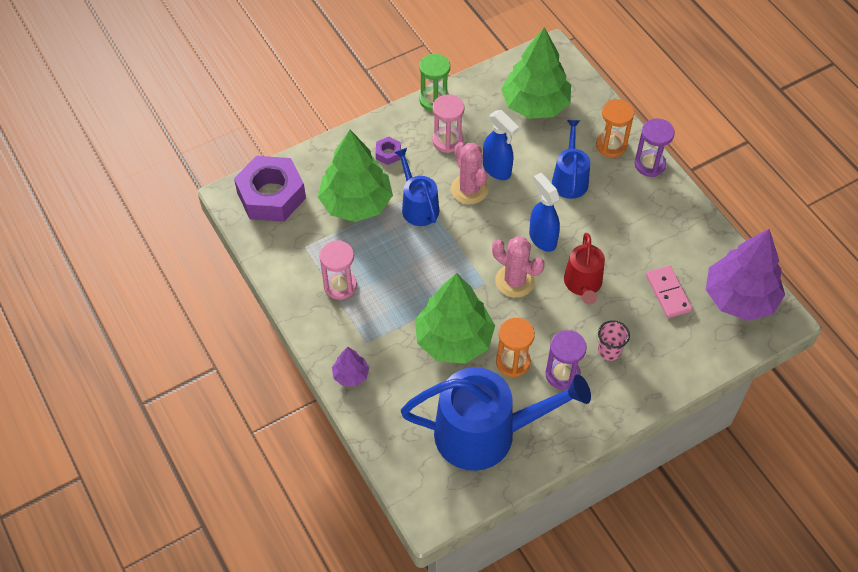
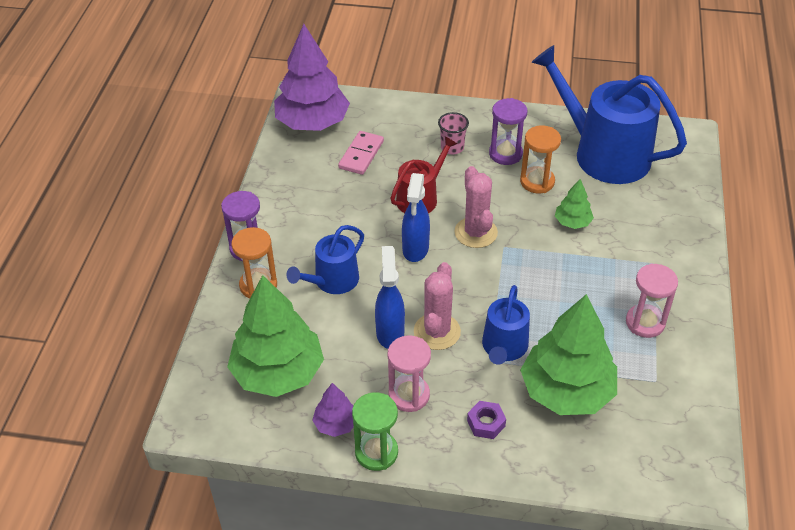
camera: 140 degrees left, 10 degrees down
(271, 195) = (658, 460): purple nut -> none
(351, 375) = (688, 248): purple tree -> purple tree (336, 424)
(454, 339) = (572, 222): green tree -> green tree, size x0.46

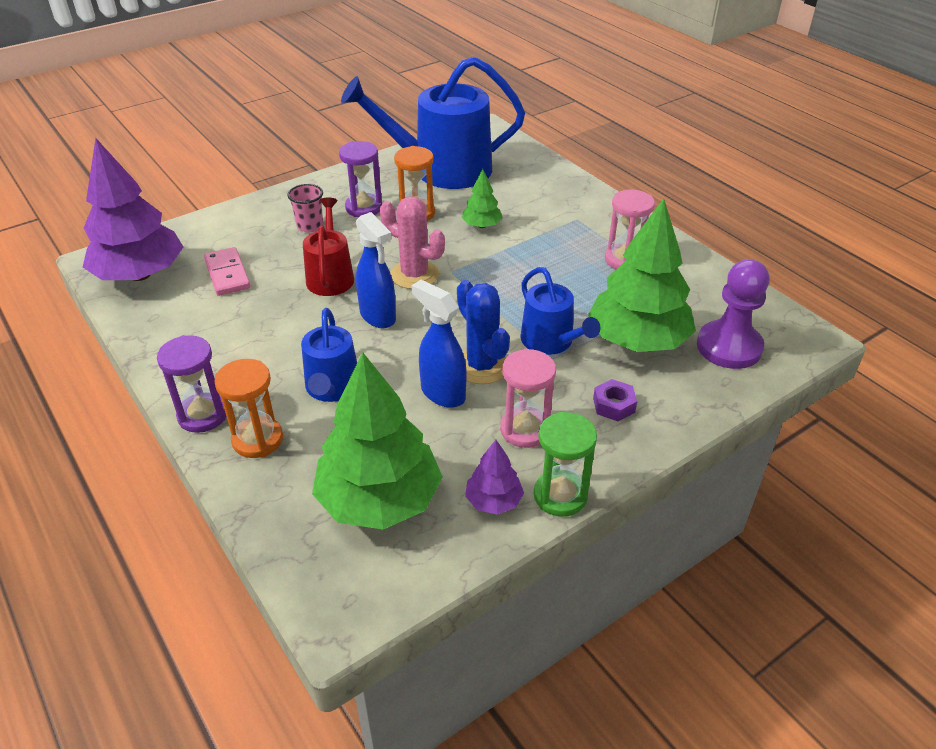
camera: 45 degrees left, 5 degrees down
(437, 332) = (481, 366): pink cactus -> blue cactus
(628, 446) = (729, 347): none -> purple pawn

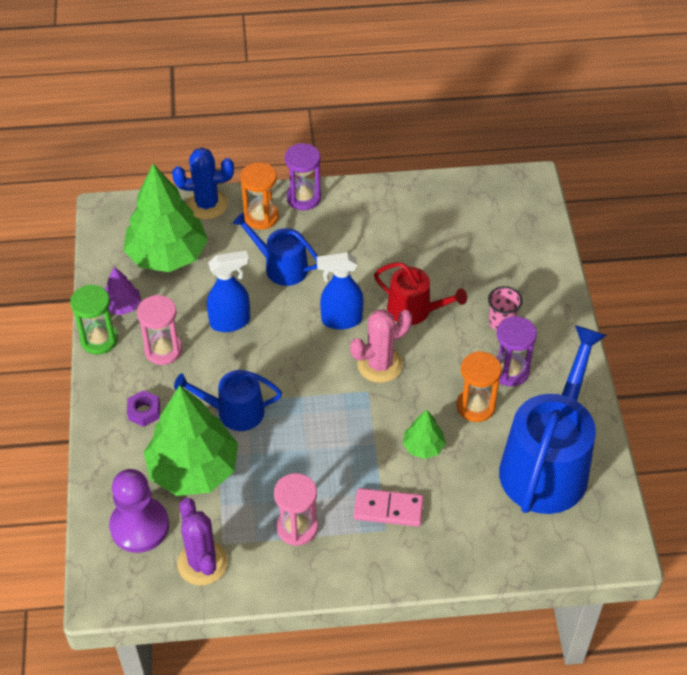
camera: 120 degrees right, 10 degrees up
(140, 274) = (493, 201): purple tree -> none
(227, 274) = (460, 249): pink domino -> pink domino (388, 509)
(481, 366) = (240, 356): blue cactus -> blue cactus (207, 204)
(714, 295) = (202, 563): none -> purple cactus

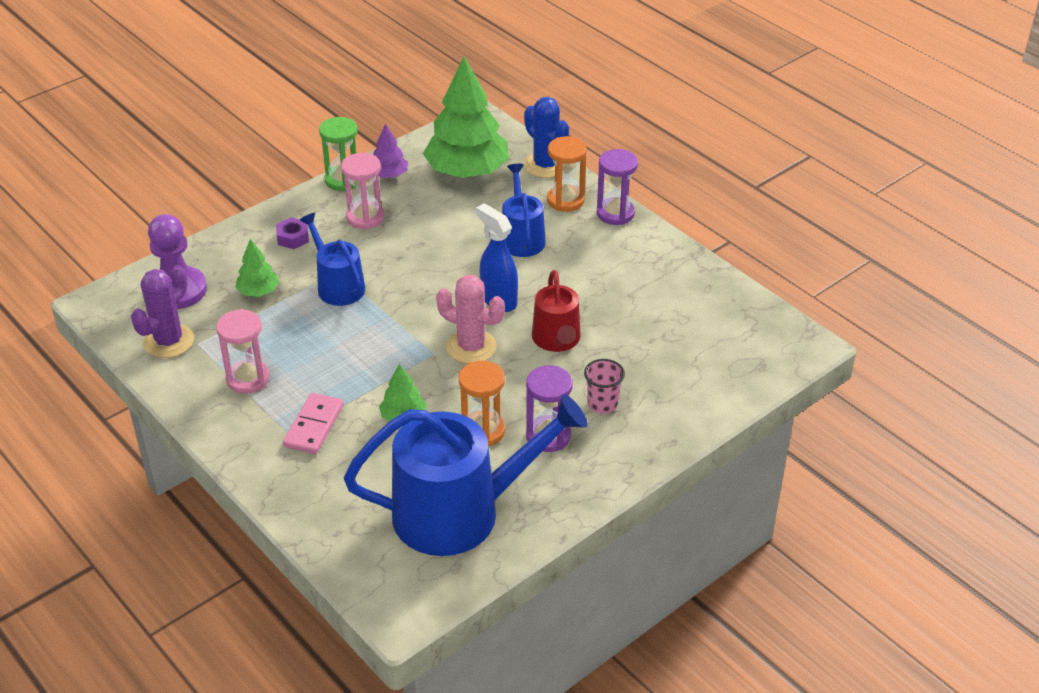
camera: 55 degrees right, 10 degrees down
(193, 469) = (258, 291): green tree -> green tree, size x0.46
(230, 322) = (431, 239): blue spray bottle -> none
(388, 509) = (314, 426): pink domino -> pink domino turned 45 degrees clockwise

